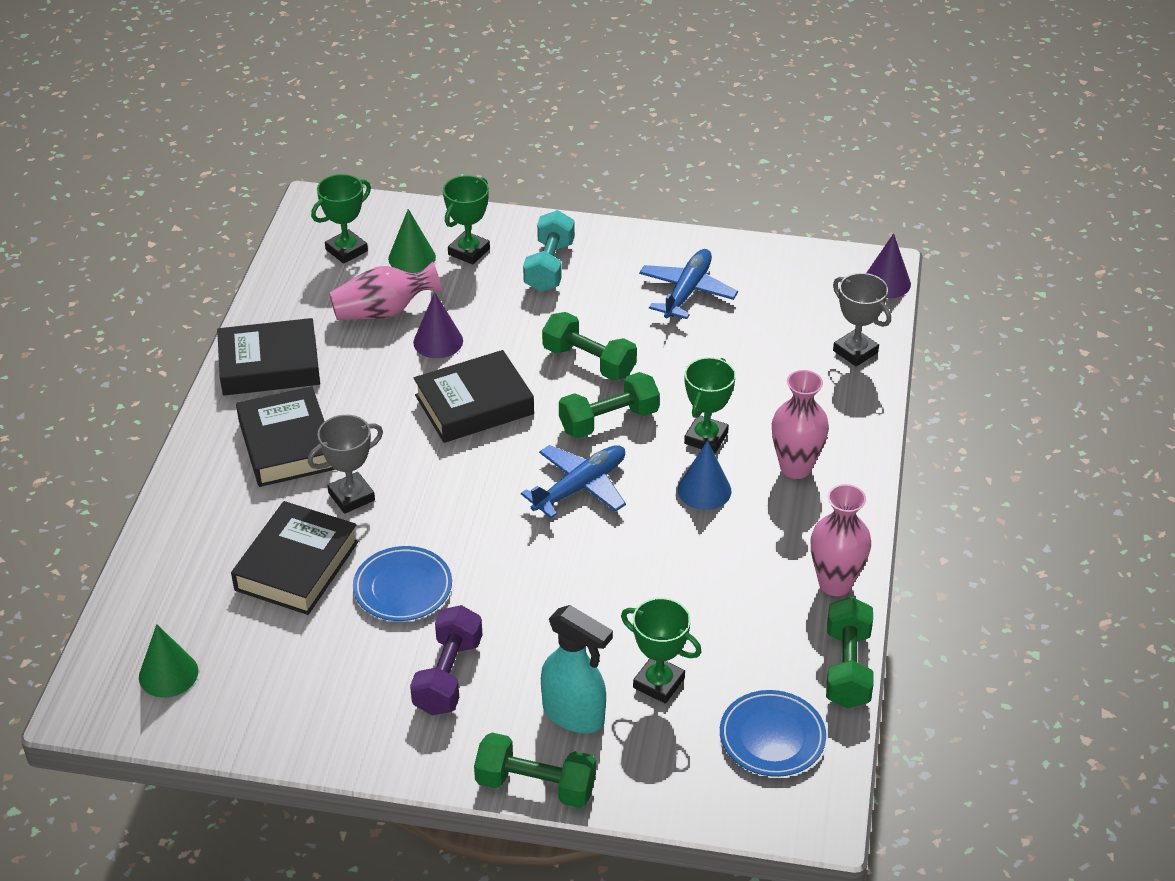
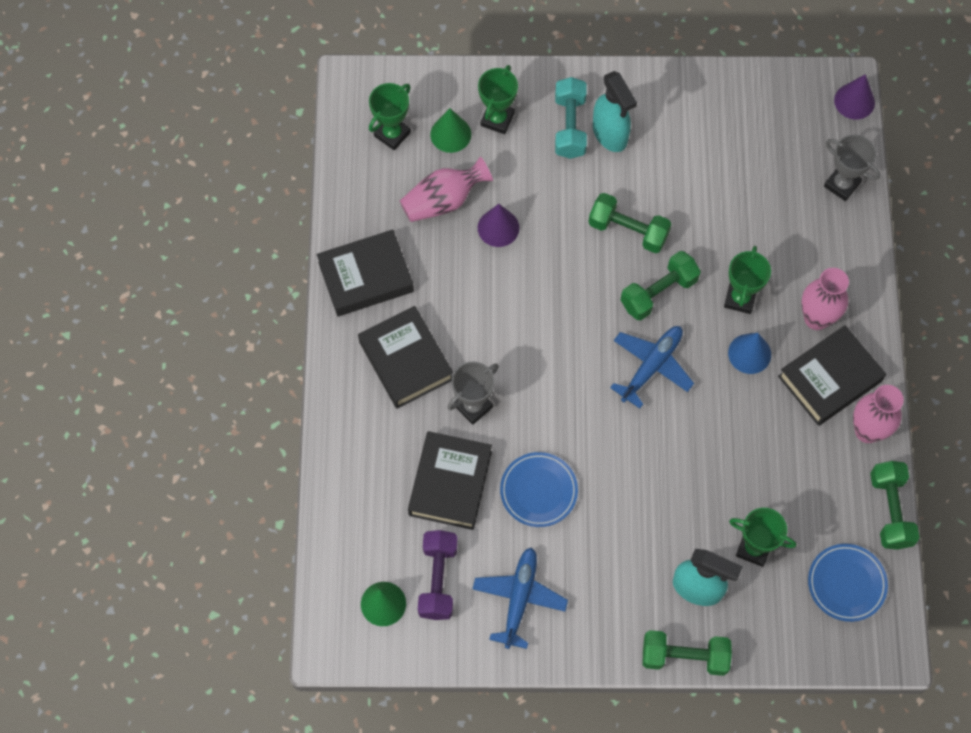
camera: 10 degrees left, 25 degrees up
(448, 675) = (595, 568): purple dumbbell -> purple dumbbell (438, 579)
(474, 405) = (546, 293): black book -> black book (830, 379)
(593, 278) = (610, 134): none -> turquoise spray bottle
(687, 292) = (691, 138): blue plane -> blue plane (519, 599)

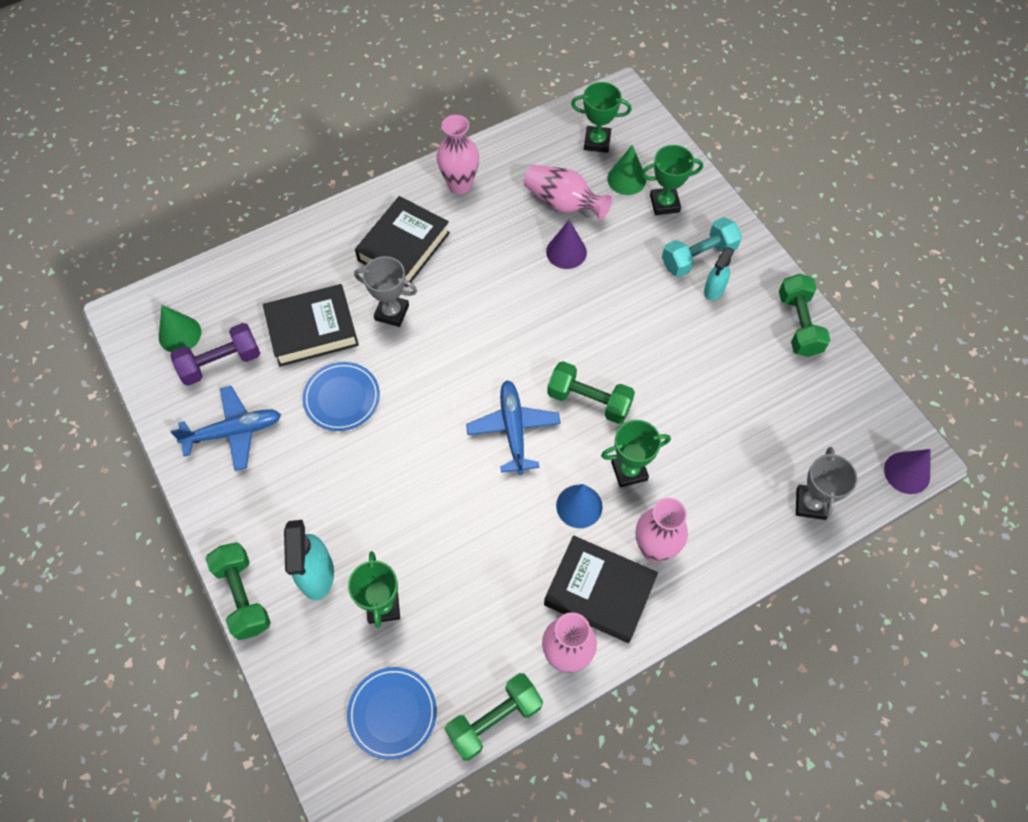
camera: 60 degrees right, 5 degrees down
(366, 277) = (460, 185): black book -> pink vase
(610, 134) = (714, 290): turquoise spray bottle -> turquoise spray bottle, size x0.62
(628, 230) = (632, 348): green dumbbell -> green dumbbell (799, 324)
(651, 366) = (513, 430): blue plane -> blue plane turned 105 degrees counterclockwise

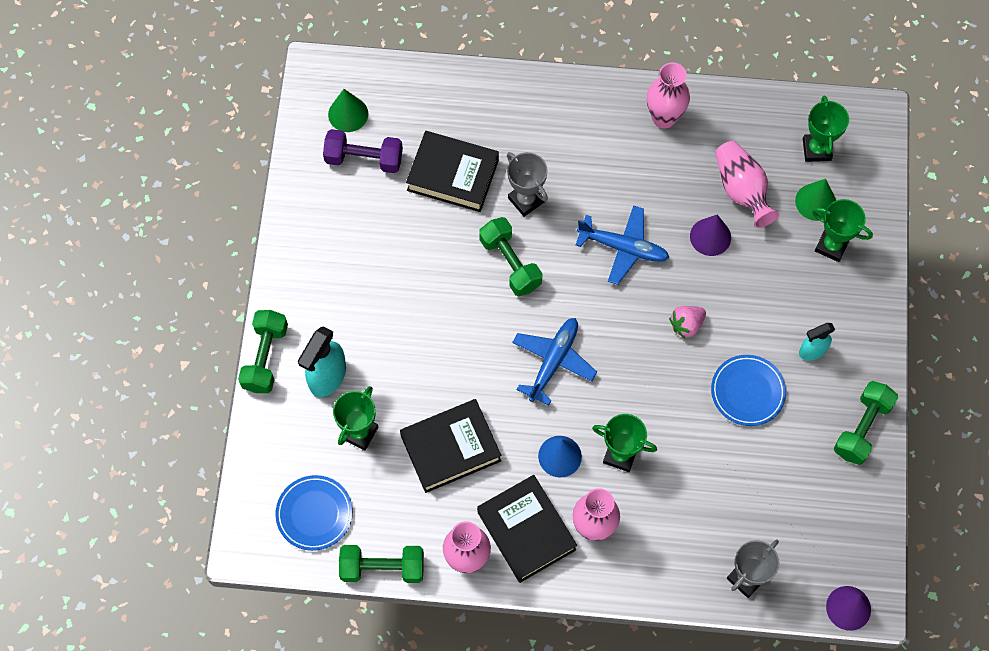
camera: 35 degrees right, 5 degrees up
(233, 432) = (338, 223): blue plane -> blue plane (623, 248)
(342, 398) = (437, 249): blue plate -> blue plate (747, 391)
(404, 246) = (576, 146): black book -> black book (450, 448)
(589, 400) = (631, 377): green dumbbell -> green dumbbell (510, 263)
(597, 142) = (816, 149): green trophy -> green trophy turned 45 degrees clockwise
(601, 331) = (686, 325): none -> pink strawberry
(698, 257) = (822, 313): turquoise dumbbell -> none

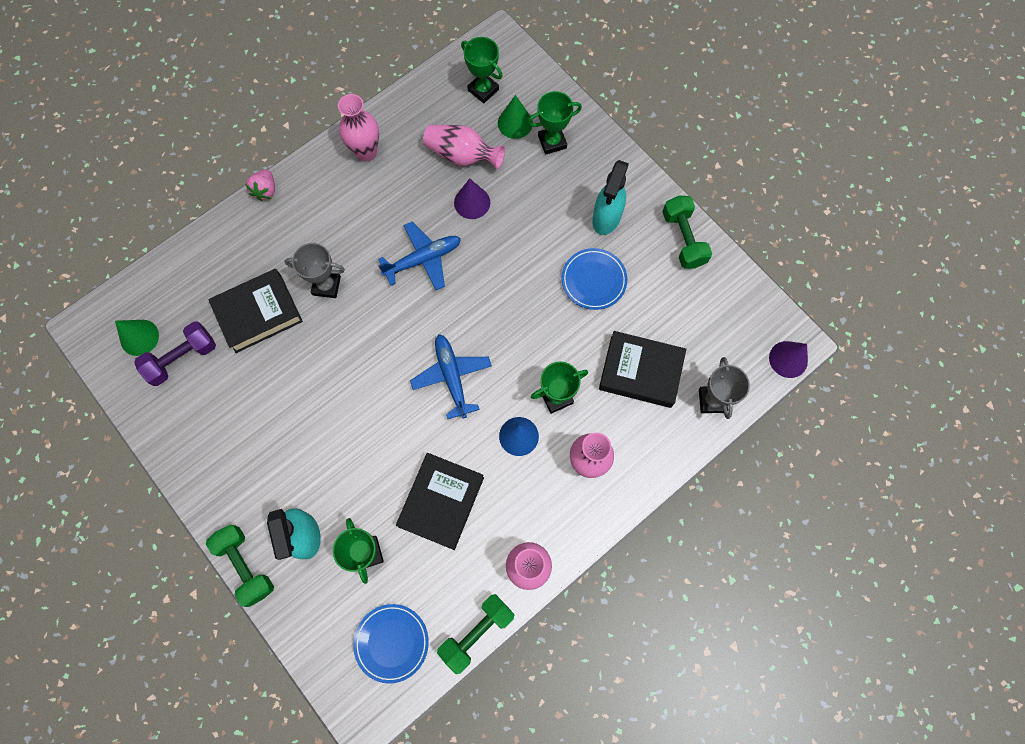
camera: 45 degrees left, 5 degrees up
(510, 263) = (357, 337): green dumbbell -> none
(526, 531) = (547, 508): black book -> black book (640, 372)
(686, 325) = (513, 273): pink strawberry -> pink strawberry (265, 190)
(812, 351) = (606, 218): turquoise spray bottle -> turquoise spray bottle, size x1.61

